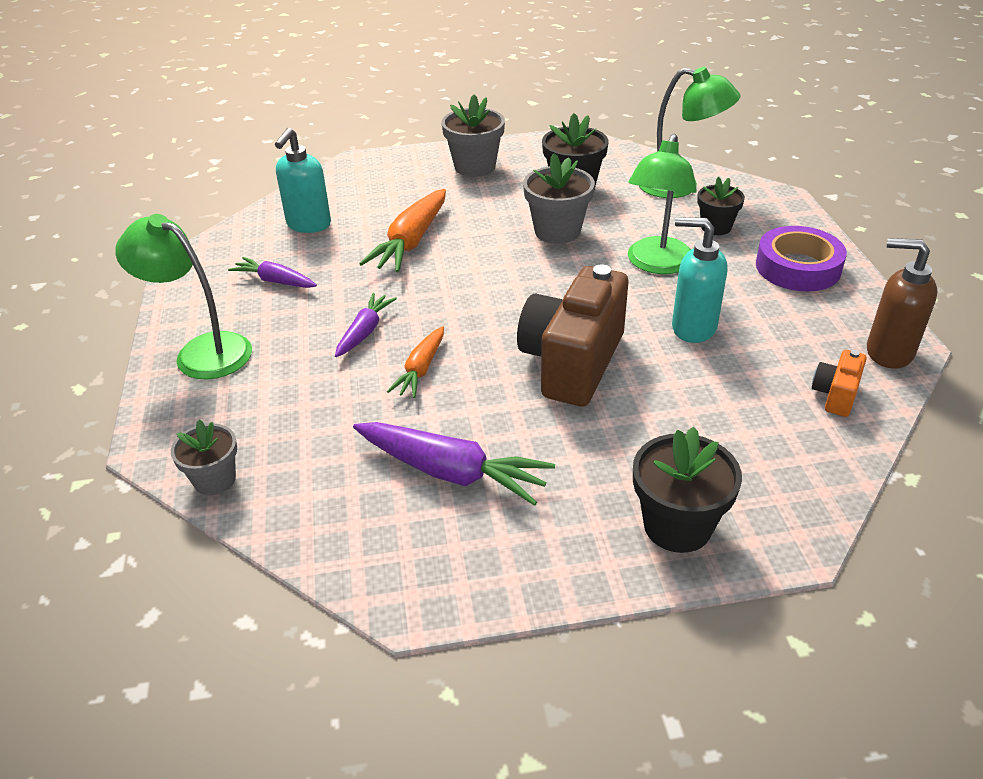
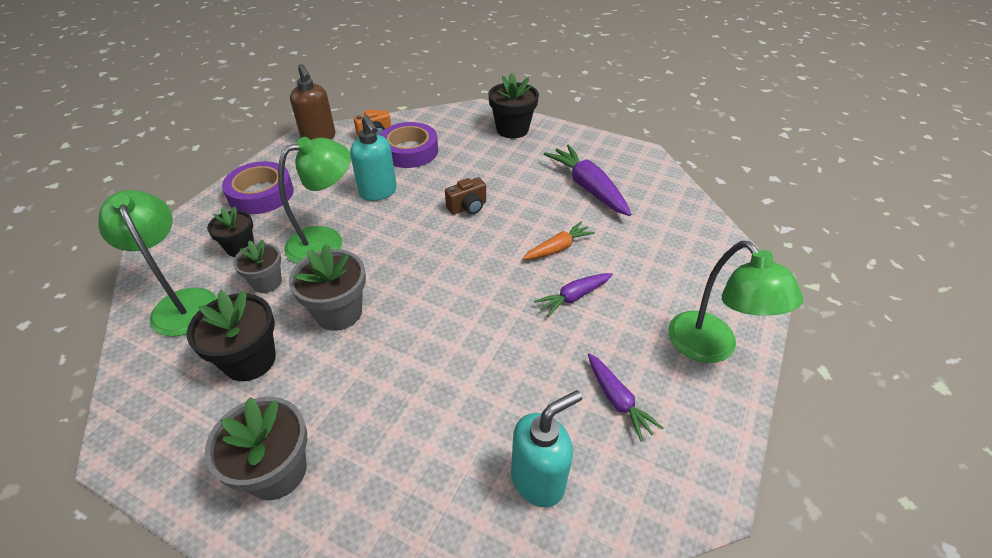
camera: 145 degrees left, 5 degrees up
(215, 480) = (722, 242): grey flower pot -> grey flower pot (267, 282)
(411, 242) = (461, 377): orange carrot -> none
(572, 363) = (468, 207): brown camera -> brown camera, size x0.45
(752, 397) = (409, 151): none -> purple tape

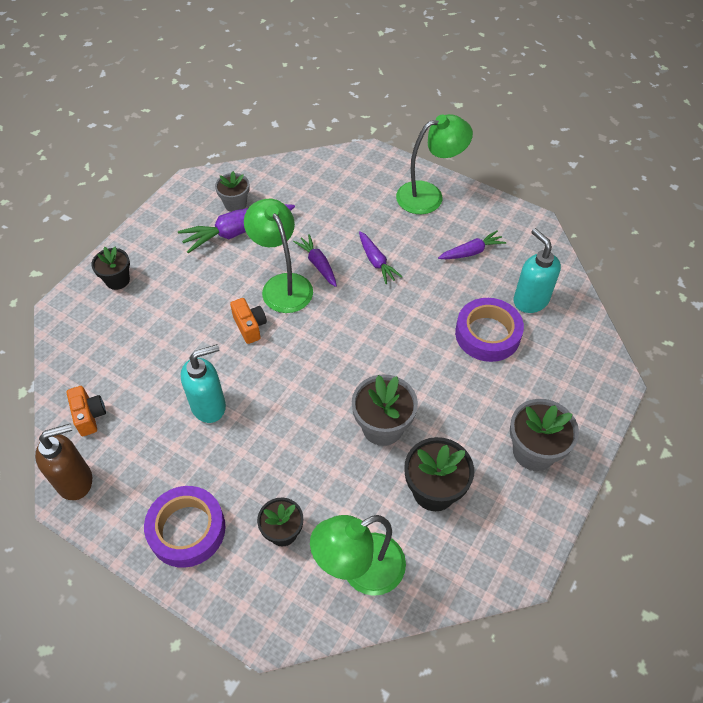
camera: 85 degrees left, 10 degrees up
(267, 282) = (338, 495): grey flower pot -> grey flower pot (235, 204)
(326, 241) = (283, 448): green lamp -> green lamp (282, 285)
(409, 151) = (135, 378): purple tape -> purple tape (487, 334)
(468, 207) = (250, 326): brown camera -> orange camera
(512, 129) = (117, 280): black flower pot -> black flower pot, size x0.65
(558, 248) = (318, 264): orange carrot -> purple carrot

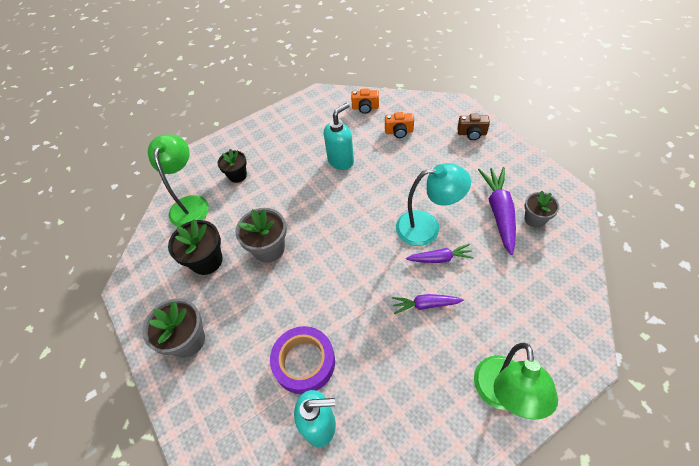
camera: 120 degrees right, 0 degrees up
(76, 481) = (326, 98): brown soap dispenser -> none
(117, 280) = (472, 134): black flower pot -> brown camera
(187, 530) = (268, 136): purple tape -> none
(209, 406) = (341, 161): turquoise soap dispenser -> turquoise soap dispenser turned 135 degrees counterclockwise
(250, 326) = (395, 197): orange camera -> orange camera (399, 132)
(282, 285) = (427, 227): green lamp -> turquoise lamp
(471, 252) = (404, 399): purple carrot -> none

